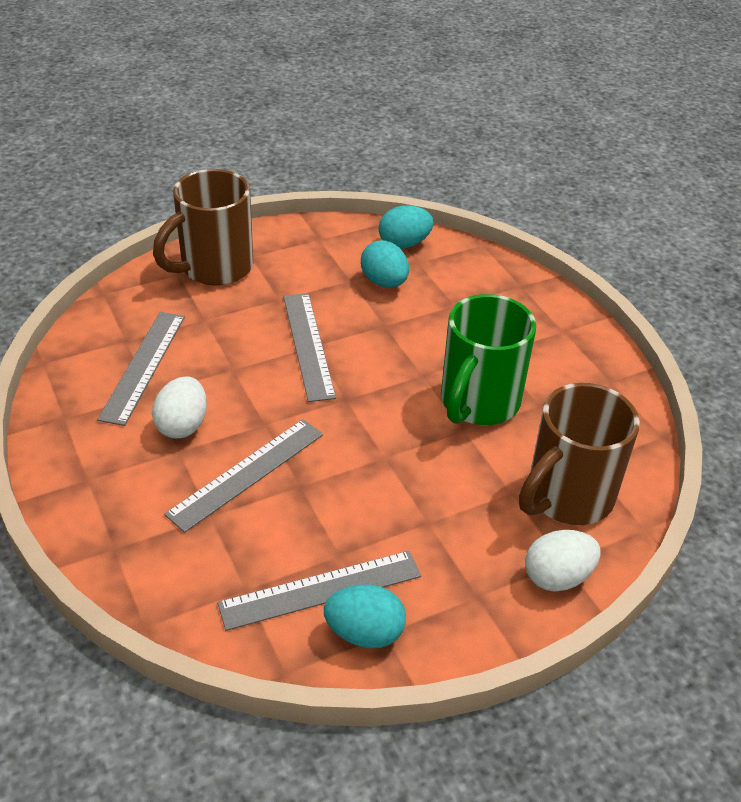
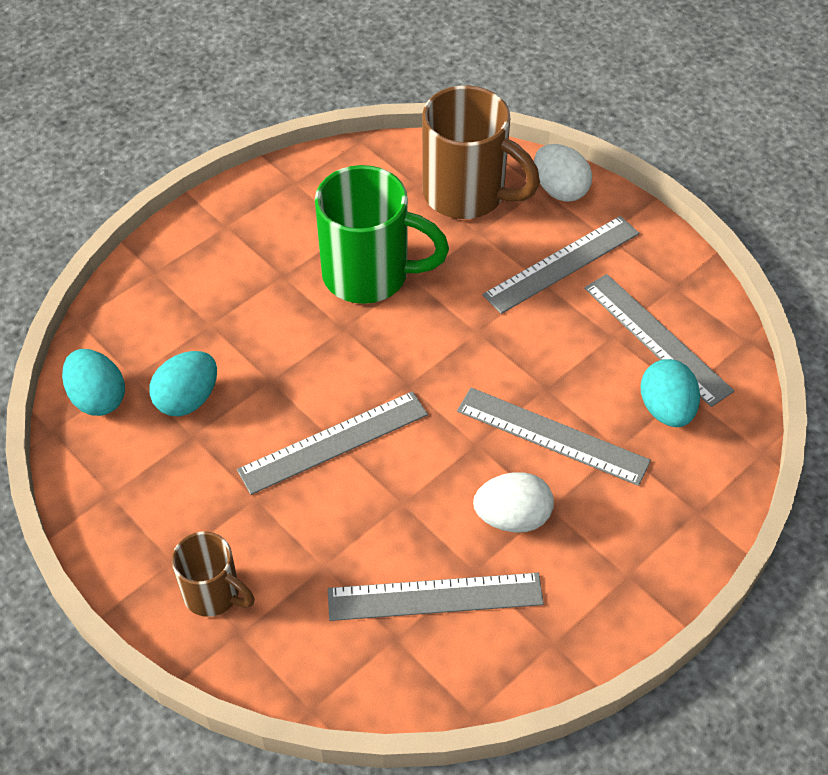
camera: 105 degrees left, 10 degrees up
(214, 268) = (214, 594): brown mug -> brown mug, size x0.56
(364, 633) = (682, 298): turquoise egg -> turquoise egg (666, 409)
(448, 544) = (562, 264): none -> grey ruler

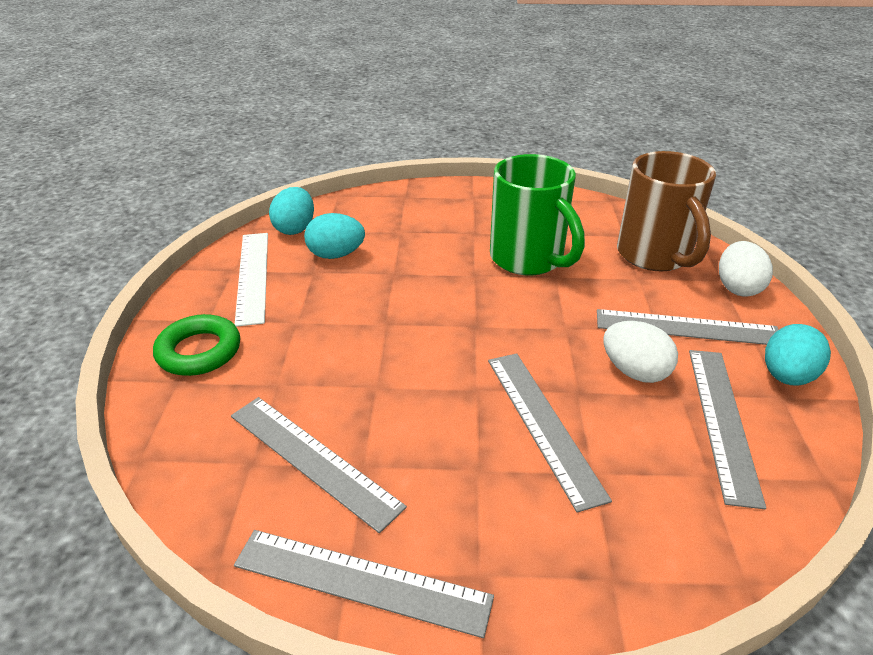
camera: 45 degrees right, 15 degrees down
(141, 485) = (252, 276): none -> white ruler
(214, 594) = (199, 351): brown mug -> green ring
(333, 442) = (383, 324): grey ruler -> grey ruler (361, 581)
(512, 518) = (439, 453): white egg -> white egg (634, 371)
(666, 409) = (673, 476): turquoise egg -> turquoise egg (786, 376)

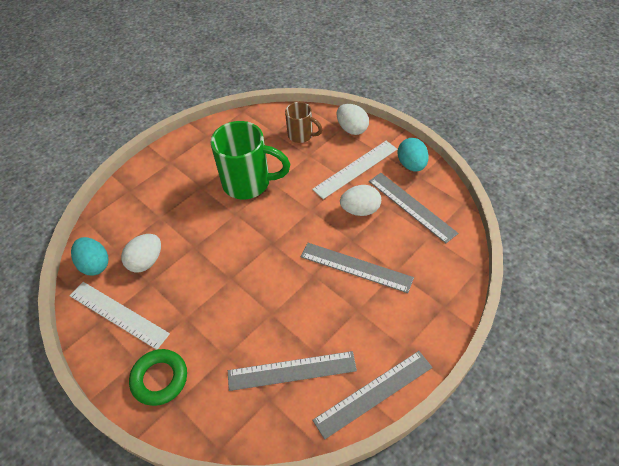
camera: 45 degrees left, 15 degrees up
(336, 255) = (146, 261): turquoise egg -> white egg
(655, 256) = (301, 135): brown mug -> brown mug, size x0.56
(687, 328) = (355, 169): grey ruler -> white ruler

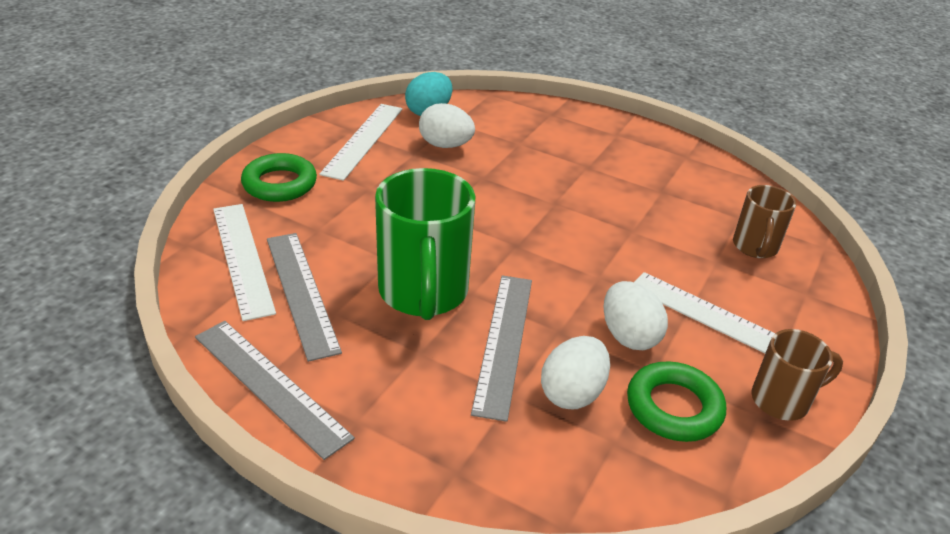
camera: 70 degrees right, 15 degrees down
(246, 408) = (242, 258): none -> white ruler
(249, 183) = (619, 207): green mug -> green mug (423, 294)
(352, 129) = (816, 307): white egg -> white egg (572, 393)
(411, 165) = (782, 400): turquoise egg -> brown mug
(411, 206) = (674, 407): grey ruler -> green ring

